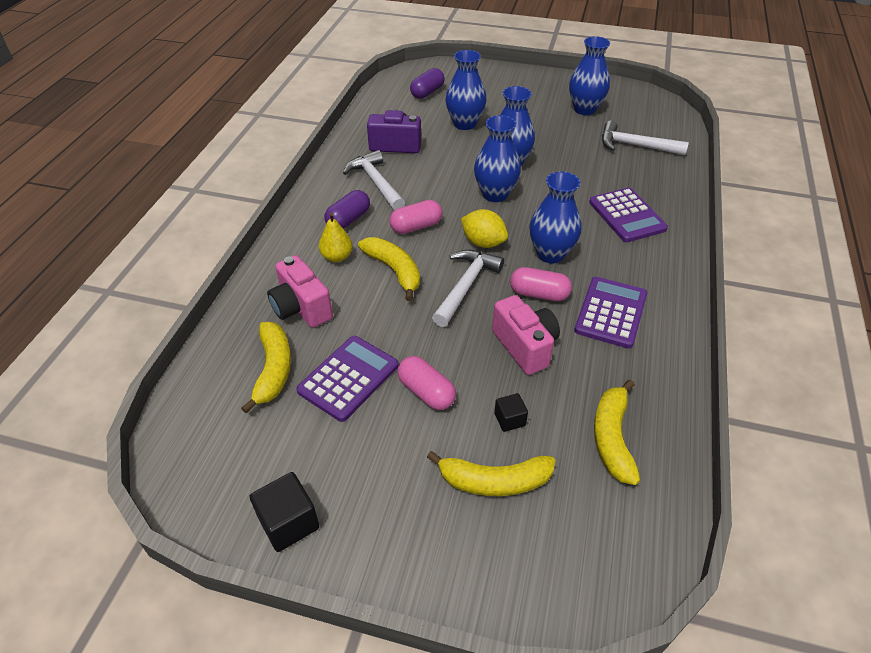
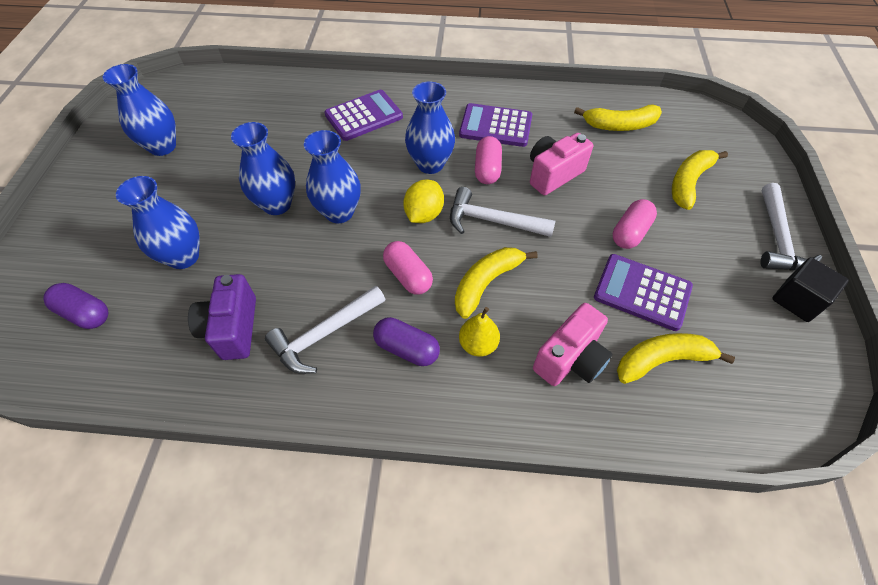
camera: 100 degrees left, 10 degrees up
(494, 481) = (688, 182): yellow banana -> yellow banana turned 135 degrees counterclockwise
(509, 419) = (631, 178): black cube -> none
(635, 146) = (243, 109): white hammer -> white hammer (778, 238)

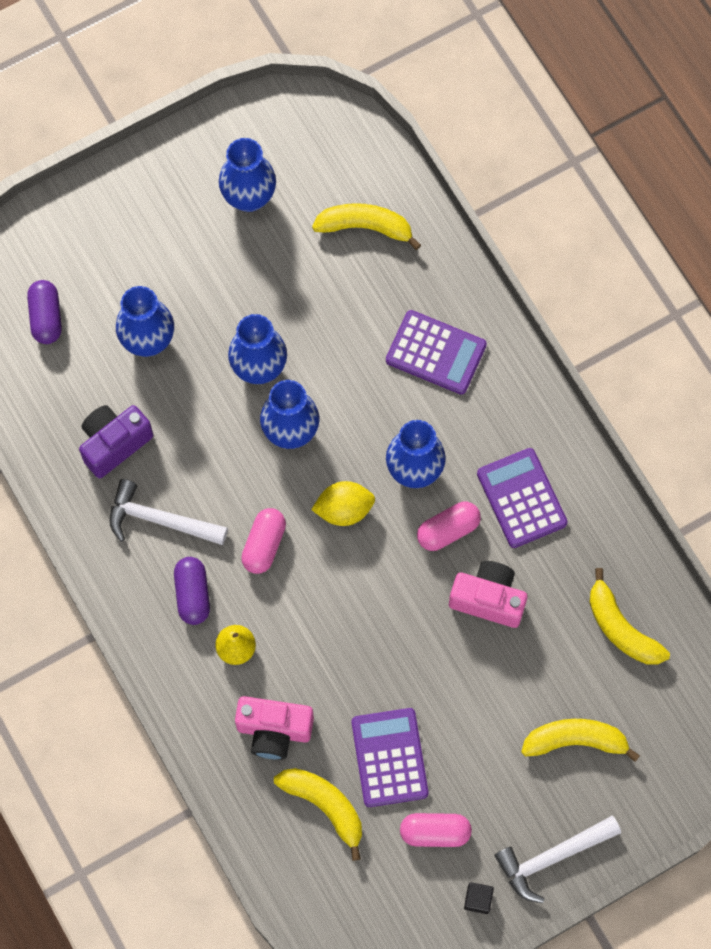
camera: 55 degrees right, 15 degrees up
(486, 283) = (303, 617): yellow banana -> yellow banana (365, 227)
(492, 221) = (381, 577): white hammer -> none
(630, 232) = (459, 714): pink capsule -> pink capsule (435, 832)
(797, 300) = (478, 899): black cube -> black cube, size x0.59

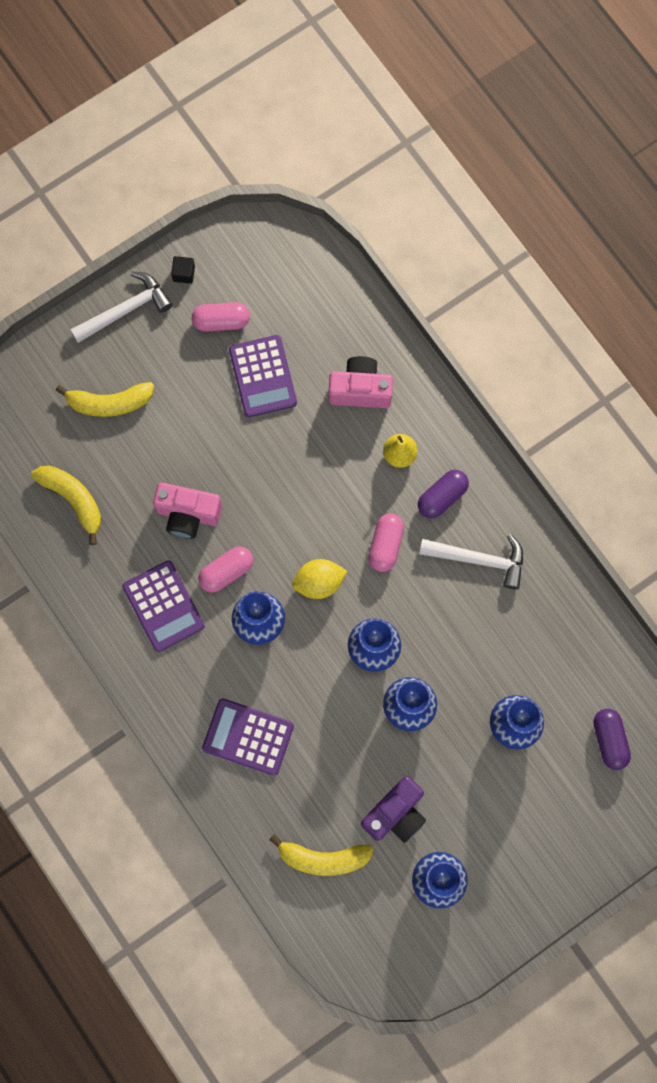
camera: 175 degrees right, 5 degrees up
(114, 444) = (529, 625): purple camera -> purple camera (395, 814)
(192, 594) = (442, 497): purple capsule -> purple capsule turned 60 degrees clockwise
(325, 806) = (312, 334): yellow banana -> none

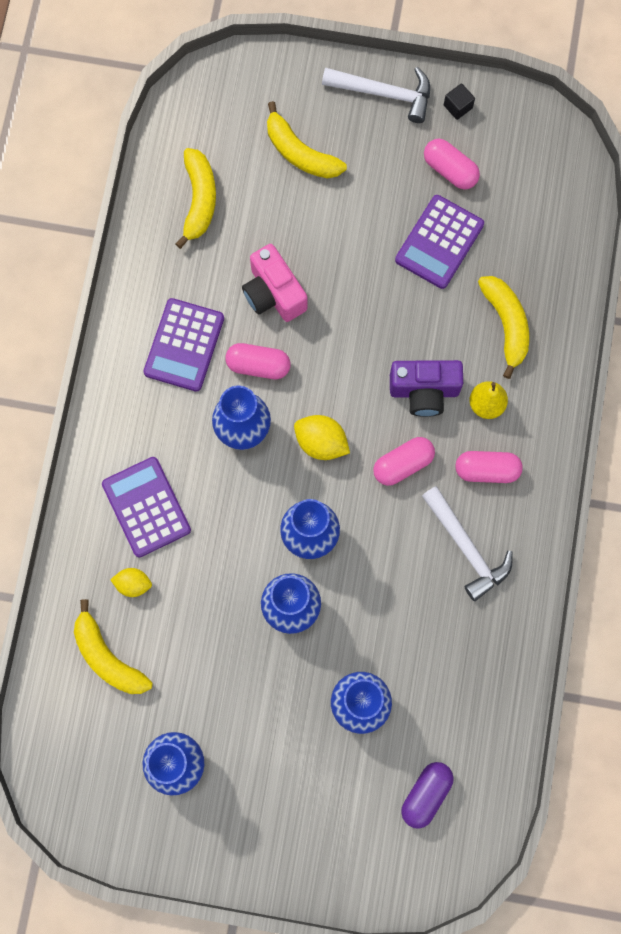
camera: 45 degrees right, 0 degrees up
(291, 795) = (133, 584): none -> yellow lemon
(360, 390) = (506, 324): pink camera -> yellow banana
(395, 814) = (198, 679): purple camera -> purple camera (424, 391)
(442, 497) = (486, 470): purple capsule -> pink capsule

